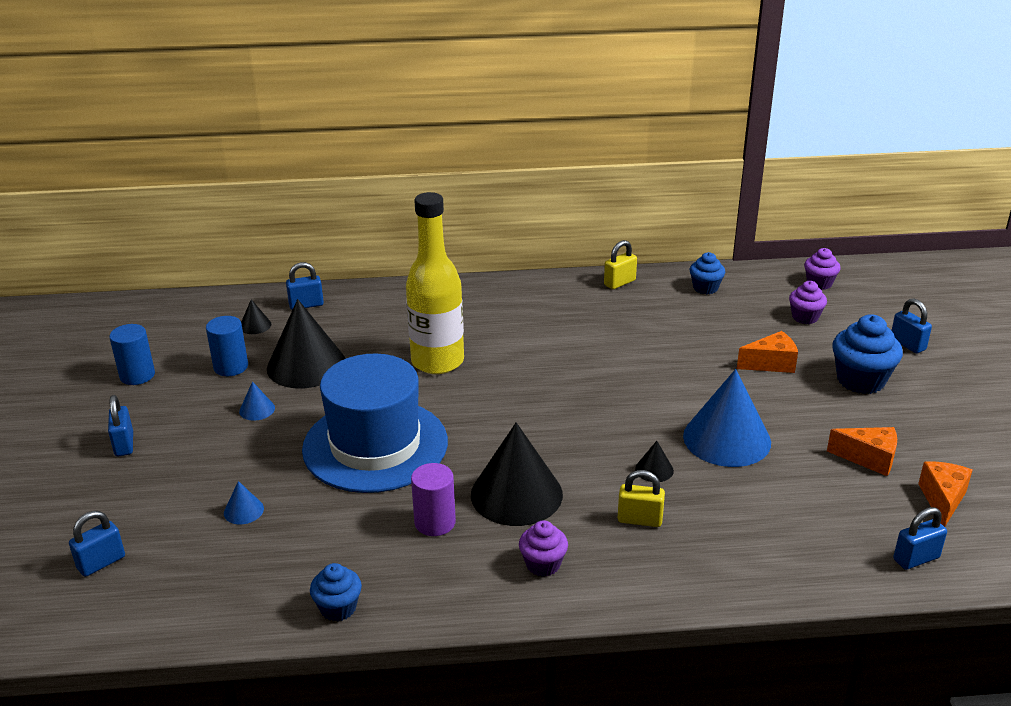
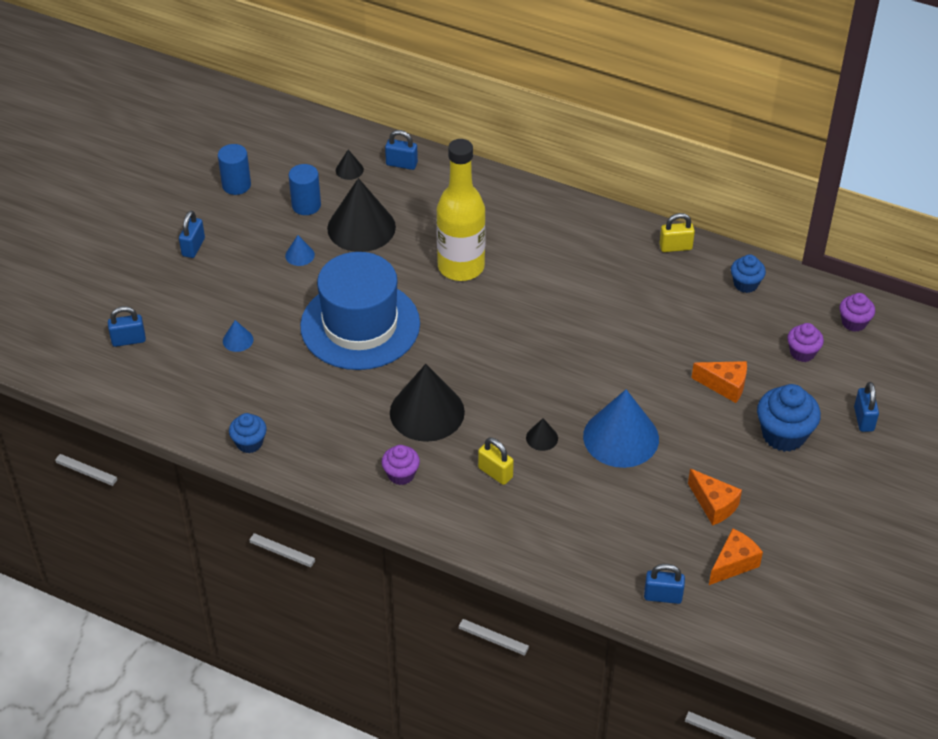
camera: 30 degrees right, 15 degrees up
(435, 522) = (354, 408): purple cylinder -> none

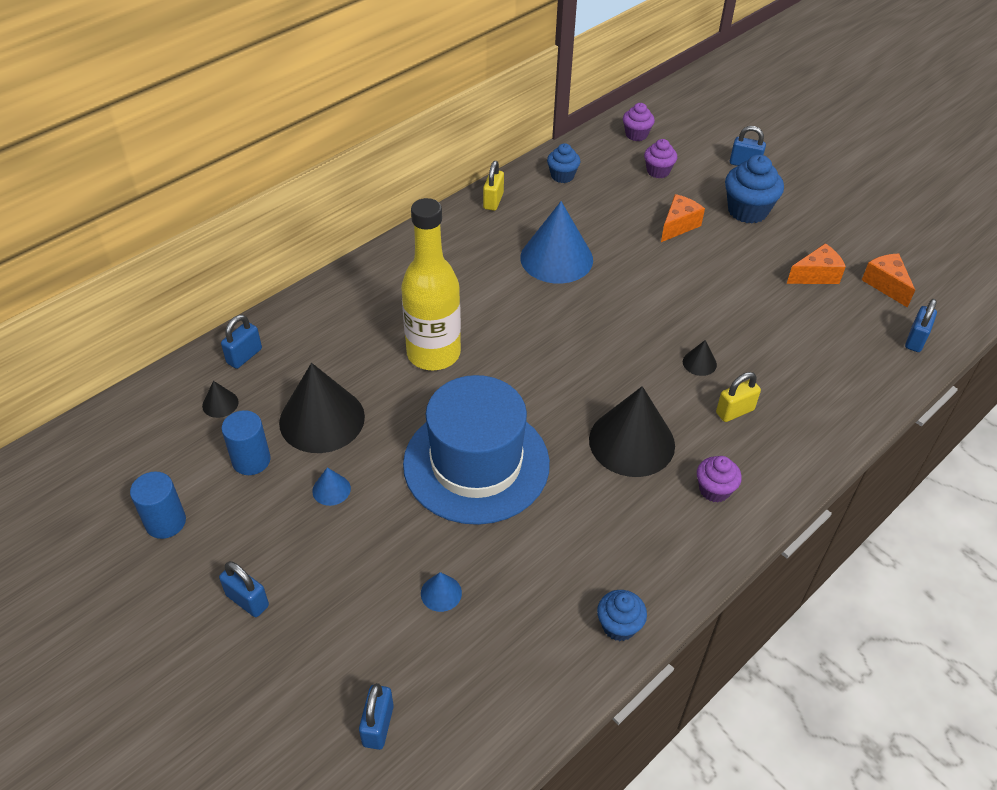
camera: 70 degrees left, 0 degrees up
(621, 437) = (717, 308): blue cone -> blue cone (556, 258)

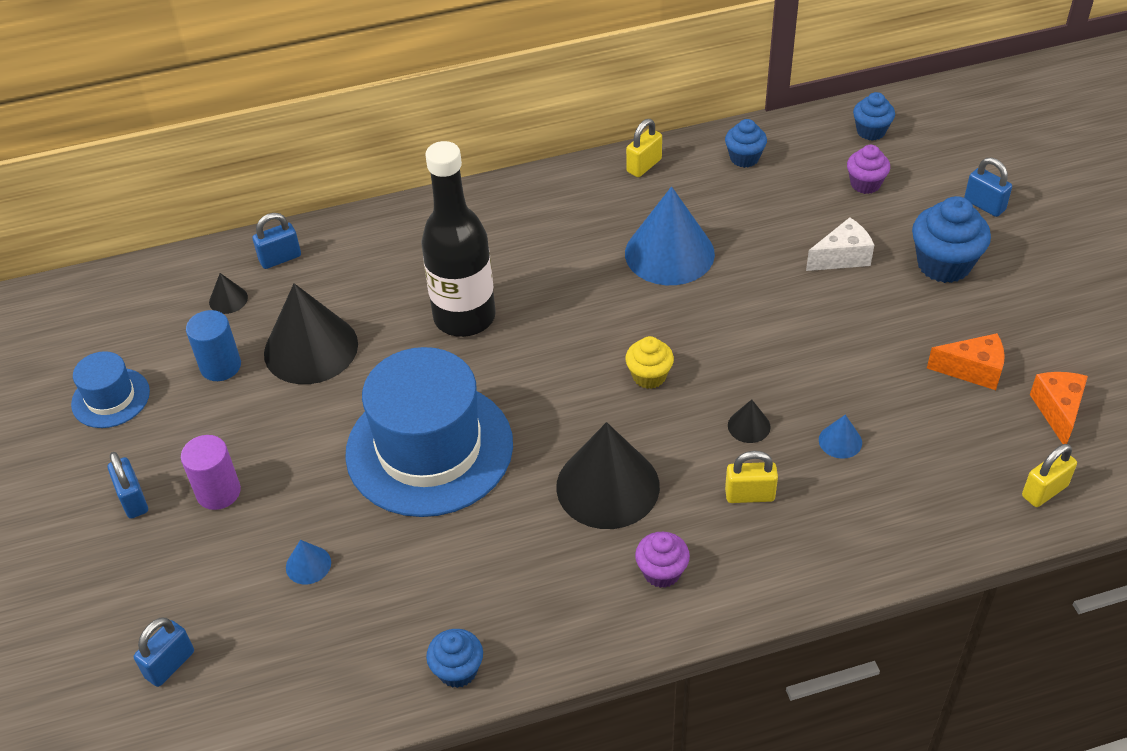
camera: 30 degrees right, 0 degrees up
(165, 522) = (110, 398): blue cylinder -> blue hat
(321, 564) = (218, 492): none -> purple cylinder
(331, 489) = (274, 422): blue cone -> blue cone (840, 441)
(433, 353) = (464, 317): yellow bottle -> black bottle
(604, 351) = (649, 376): none -> yellow cupcake
(636, 135) = (871, 131): purple cupcake -> blue cupcake
(678, 226) = (842, 257): orange cheese -> white cheese
(915, 340) = (1044, 491): blue padlock -> yellow padlock

